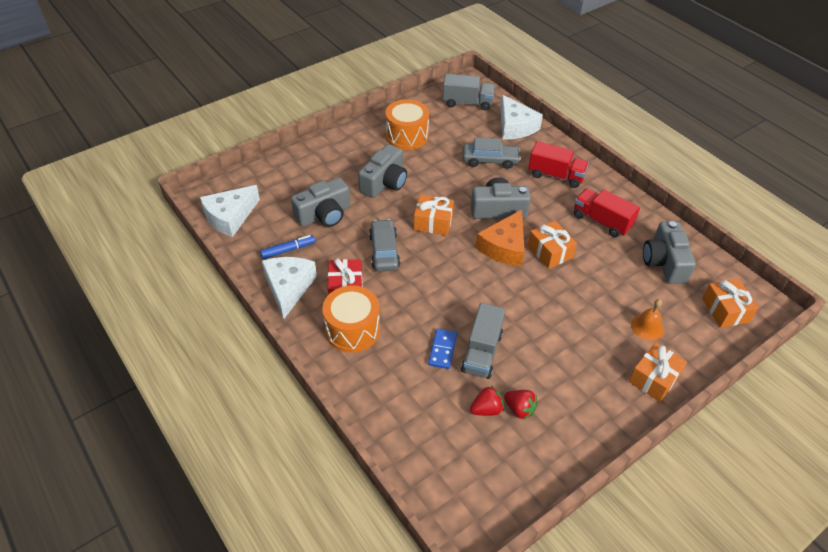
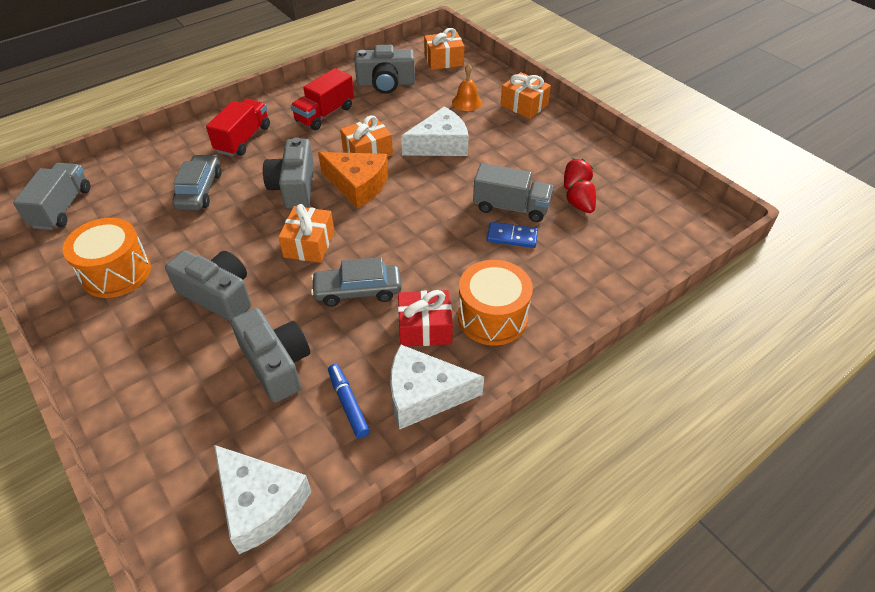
camera: 90 degrees left, 0 degrees up
(515, 126) = (137, 166): white cheese -> white cheese (440, 144)

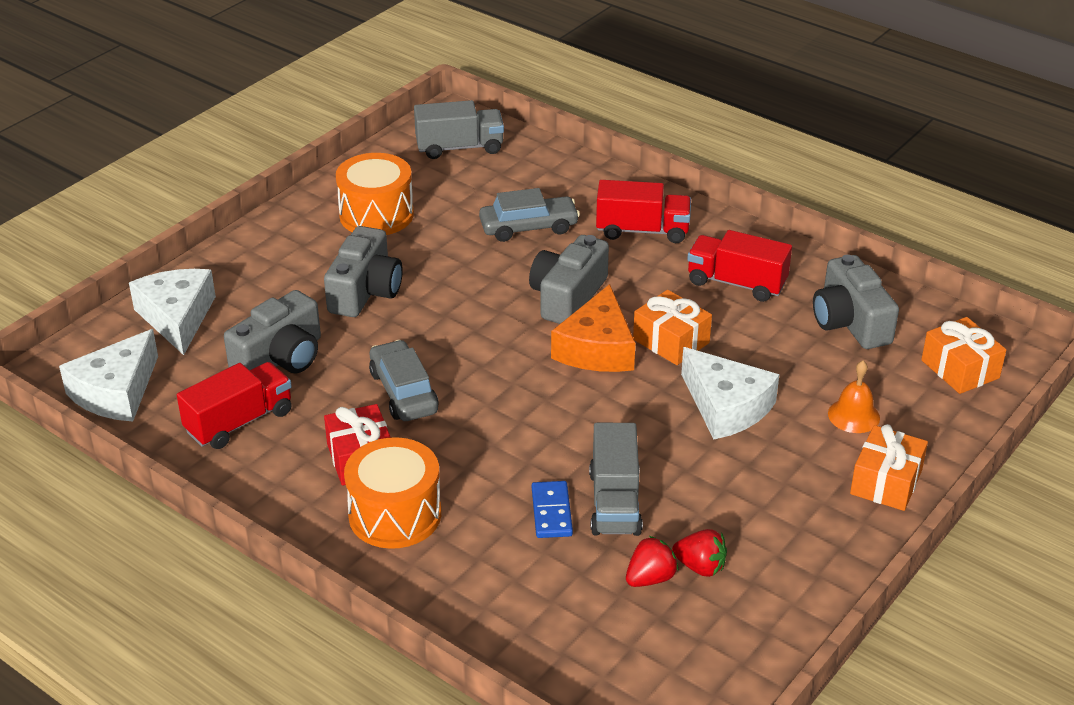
camera: 75 degrees right, 10 degrees down
(294, 187) = (567, 296): grey camera -> grey camera turned 45 degrees counterclockwise
(309, 244) = (469, 335): orange gift -> none
(348, 404) = (239, 422): blue marker -> red truck
(424, 395) = (263, 476): white cheese -> white cheese (177, 317)

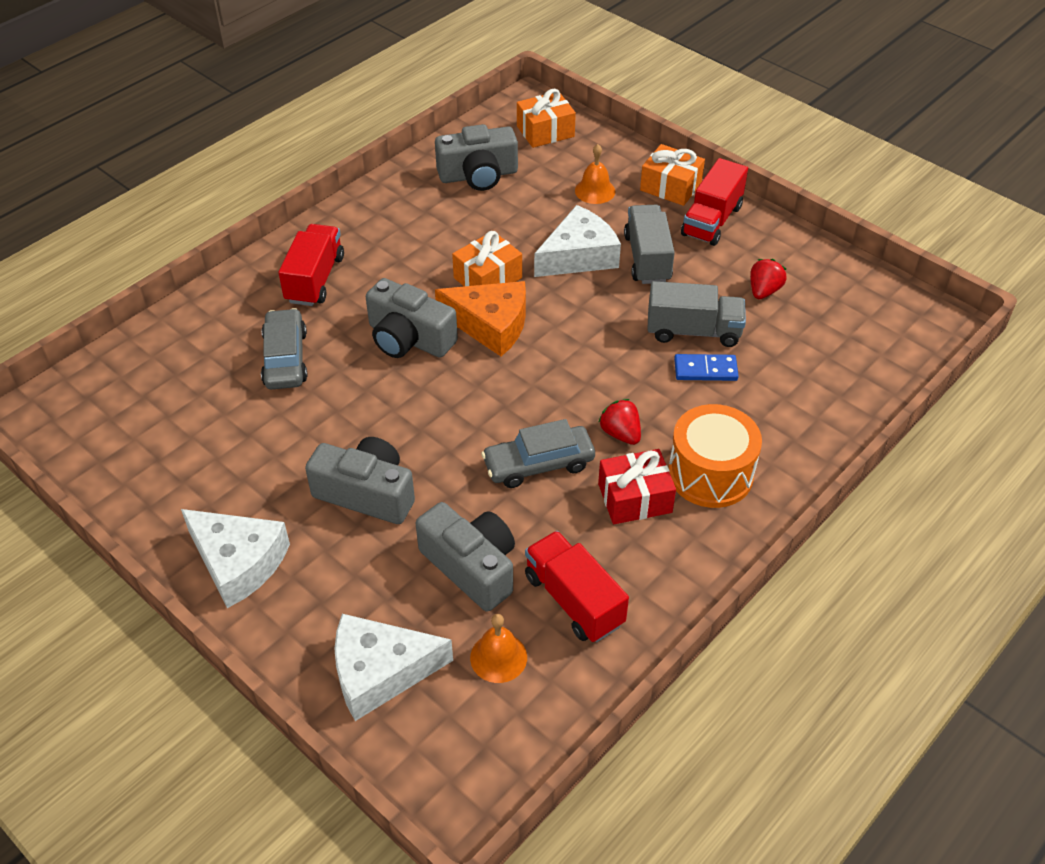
camera: 85 degrees left, 10 degrees up
(116, 392) = (512, 724): white cheese -> white cheese (238, 562)
(183, 380) = (498, 657): none -> orange bell
(376, 215) = (223, 483): orange drum -> none
(459, 147) = (110, 406): grey truck -> grey truck (647, 258)
(650, 578) = (778, 319): red strawberry -> red strawberry (620, 433)
(736, 283) = (411, 230): red truck -> red truck (711, 221)

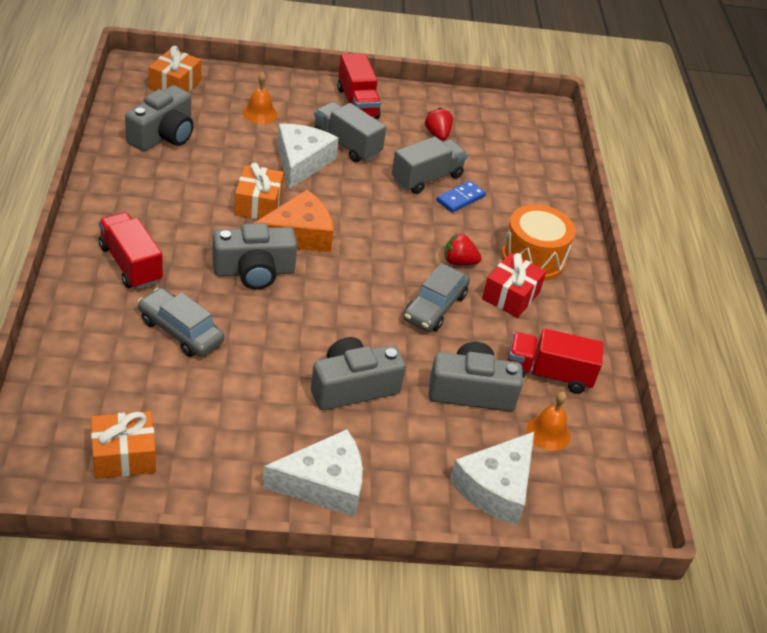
camera: 50 degrees left, 5 degrees down
(670, 187) = (306, 91): orange gift -> orange gift (124, 456)

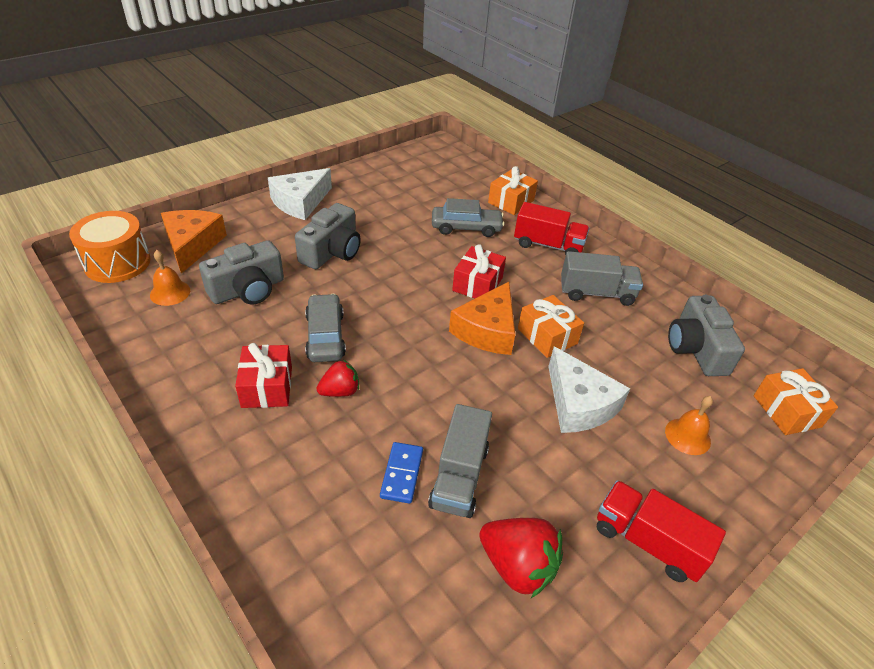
camera: 145 degrees right, 0 degrees up
(124, 456) = (411, 170): orange gift -> orange gift (511, 201)
(254, 271) = (477, 284): grey camera -> red gift
(347, 144) = (575, 460): grey truck -> grey truck (596, 293)
(437, 134) = (517, 566): red strawberry -> red strawberry, size x1.61
(496, 487) = (192, 245): white cheese -> orange cheese
(533, 258) = (270, 445): orange drum -> orange drum (117, 263)
(548, 374) = (191, 334): red truck -> none

